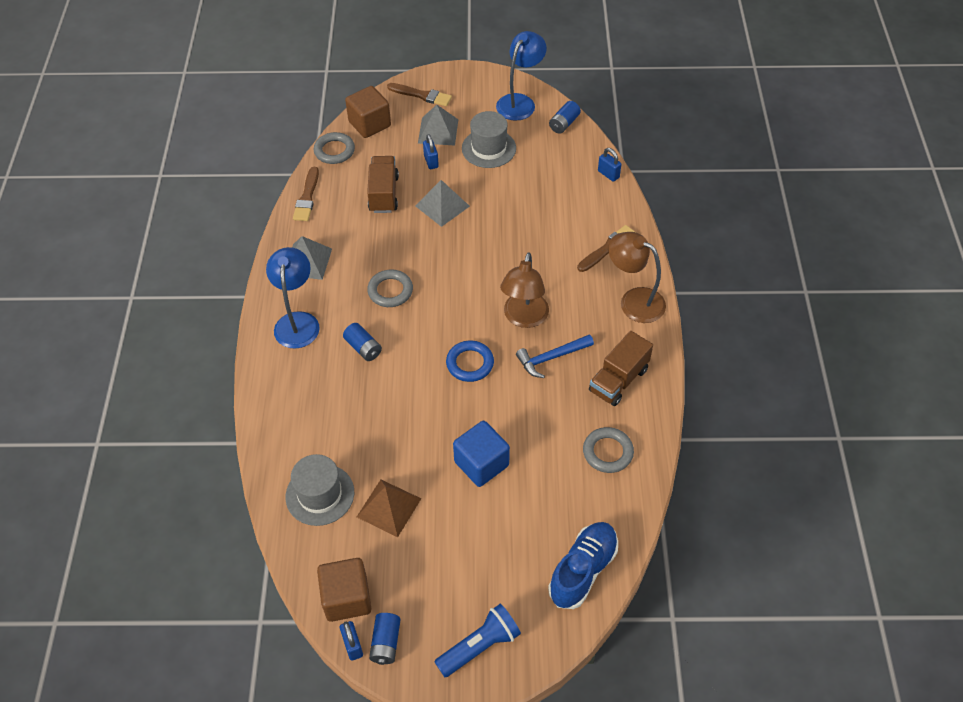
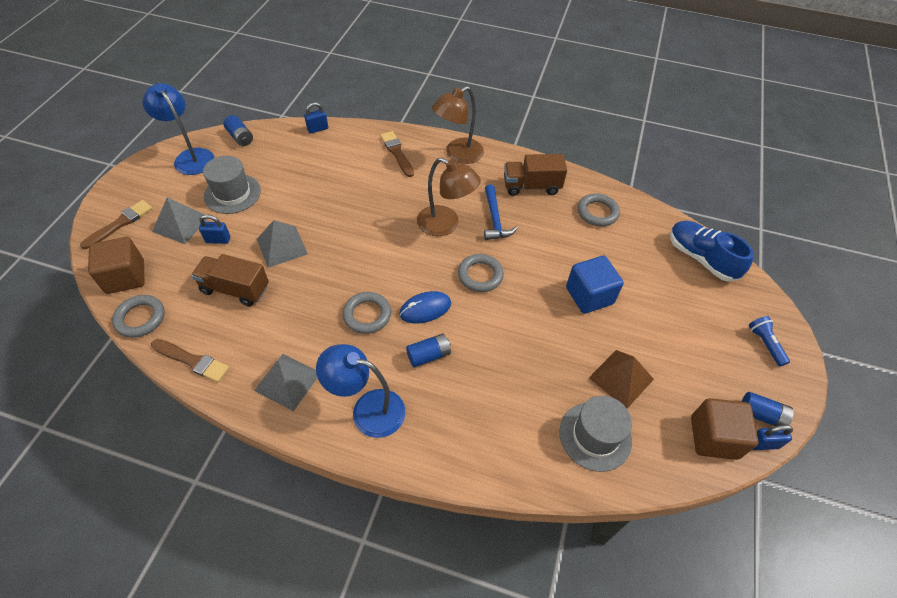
camera: 75 degrees left, 0 degrees up
(412, 331) = (425, 309): none -> blue mouse
(470, 363) = (480, 275): blue ring -> grey ring
(480, 646) = (765, 344): blue flashlight -> blue flashlight, size x0.66
(618, 380) = (531, 186): brown truck -> brown truck turned 120 degrees clockwise

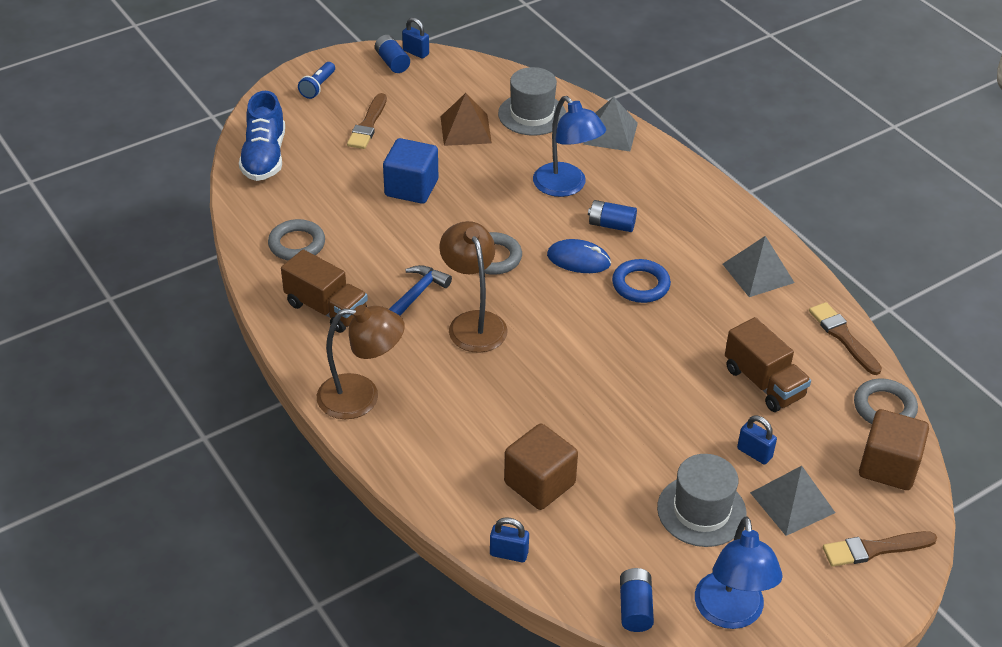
camera: 140 degrees left, 10 degrees down
(282, 246) = (681, 402): grey pyramid -> grey pyramid (610, 133)
(367, 315) = (640, 285): grey ring -> blue ring
(368, 410) = (700, 218): blue lamp -> blue lamp (566, 187)
(397, 153) = (435, 446): brown brush -> brown brush (368, 125)
(714, 437) = (445, 71): brown cube -> brown cube (539, 483)

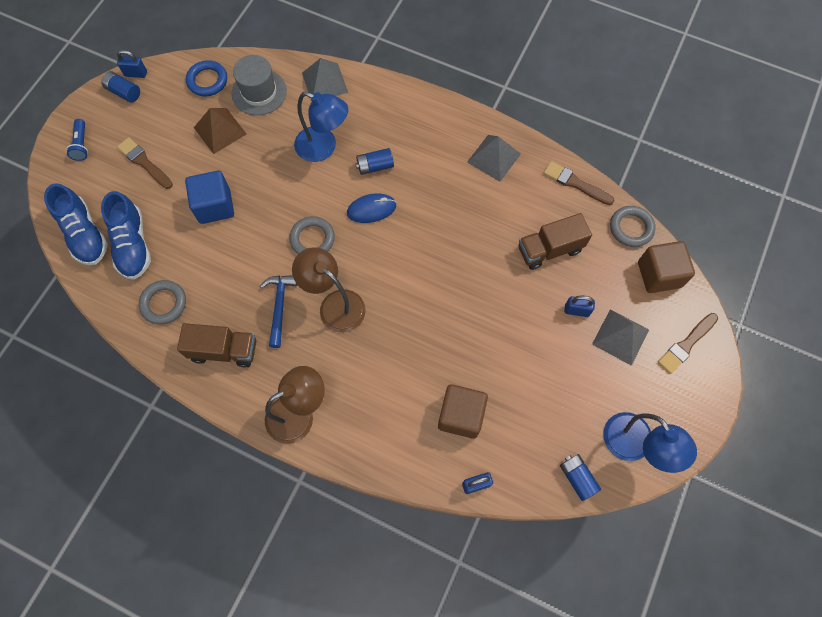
camera: 30 degrees left, 25 degrees up
(304, 184) = (133, 245): none -> blue shoe
(368, 125) = (144, 162): brown brush -> brown brush turned 150 degrees clockwise
(640, 285) = (425, 209): blue ring -> blue ring (207, 81)
(701, 511) = (572, 376): grey hat -> none
(763, 383) = (549, 249): brown truck -> brown truck turned 135 degrees clockwise

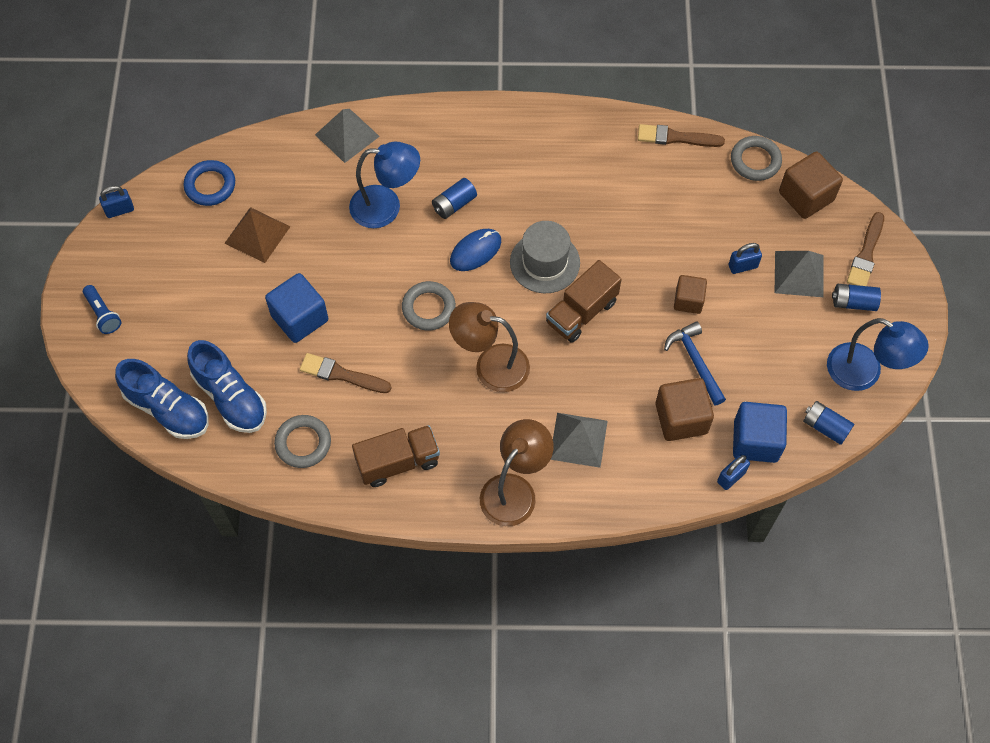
camera: 25 degrees left, 5 degrees down
(124, 92) = (118, 236): blue battery -> blue battery (853, 302)
(144, 162) = (190, 304): brown brush -> brown brush (341, 374)
(259, 92) = (278, 175): grey hat -> grey hat (544, 262)
(279, 306) = (433, 392): blue hammer -> blue hammer (695, 362)
(494, 158) = (577, 144): grey pyramid -> grey pyramid (578, 440)
(512, 462) = (755, 441): none -> blue cube
(517, 320) = (688, 301): none -> brown cube
(549, 249) = (684, 216): brown truck -> brown truck (581, 312)

